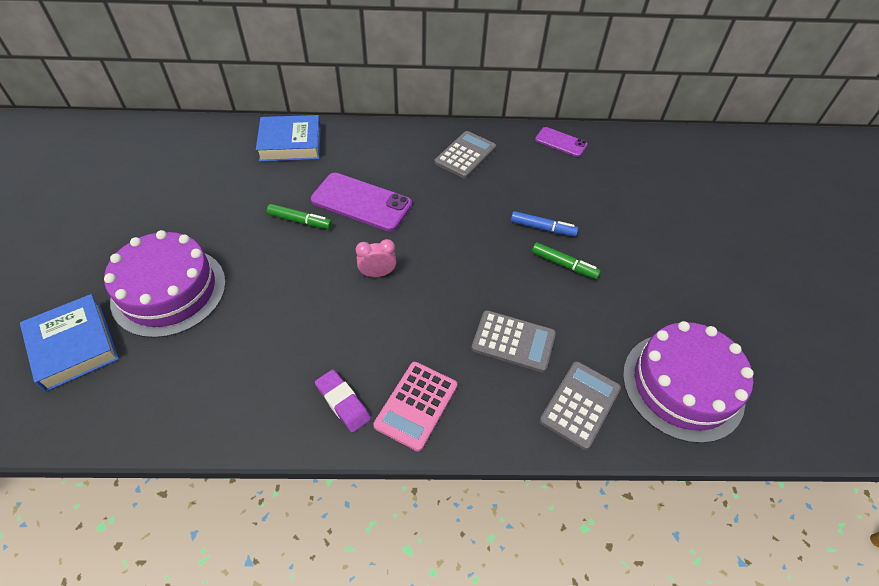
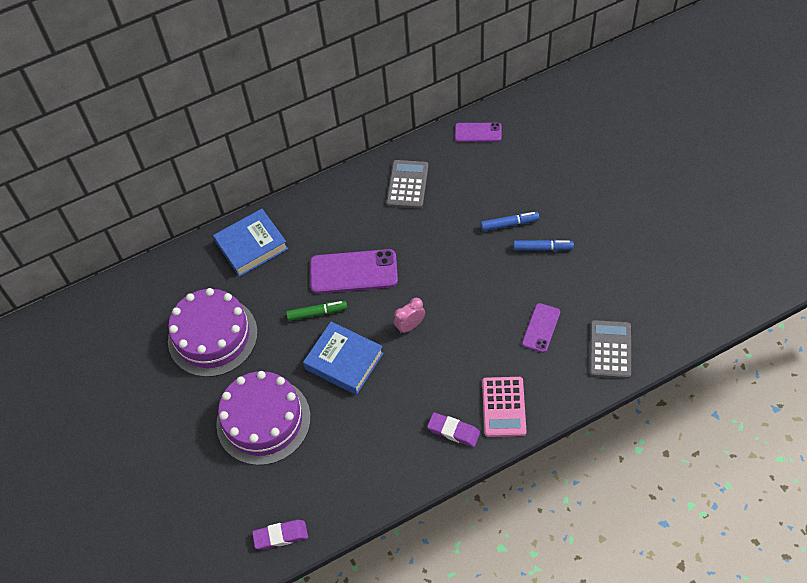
camera: 20 degrees left, 5 degrees up
(74, 346) = (230, 495): blue book -> blue book (344, 361)
(79, 416) = (280, 536): none -> purple eraser
(513, 341) = (541, 328): grey calculator -> purple phone
(564, 265) = (542, 248): green marker -> blue marker
(682, 385) = (669, 301): purple cake -> purple cake (212, 336)

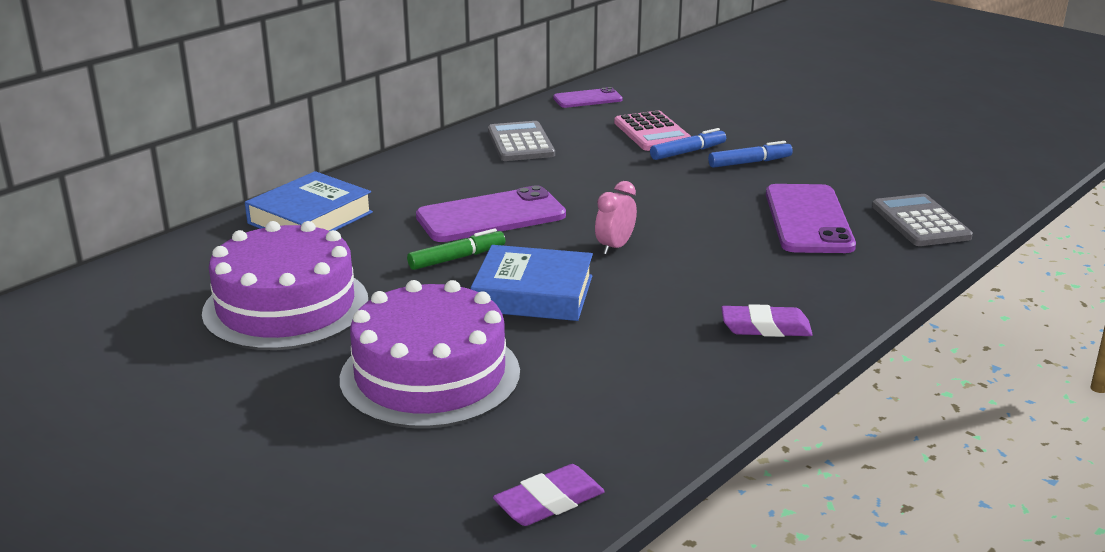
camera: 25 degrees left, 30 degrees down
(503, 407) = (821, 292): pink calculator -> pink calculator (652, 132)
(541, 328) = (808, 220): purple phone -> purple phone, size x1.74

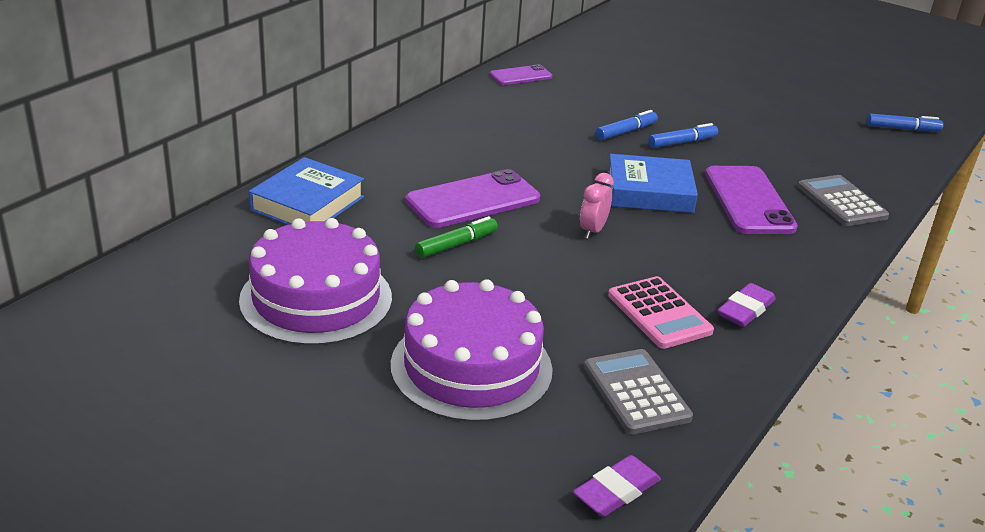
camera: 10 degrees left, 5 degrees up
(520, 143) = (475, 122): grey calculator -> grey calculator (636, 392)
(533, 293) = (536, 280): blue book -> blue book (649, 192)
(652, 132) = (589, 111): pink calculator -> pink calculator (659, 313)
(765, 328) = (745, 310): purple eraser -> purple eraser turned 45 degrees counterclockwise
(1022, 149) = (903, 129): none -> blue marker

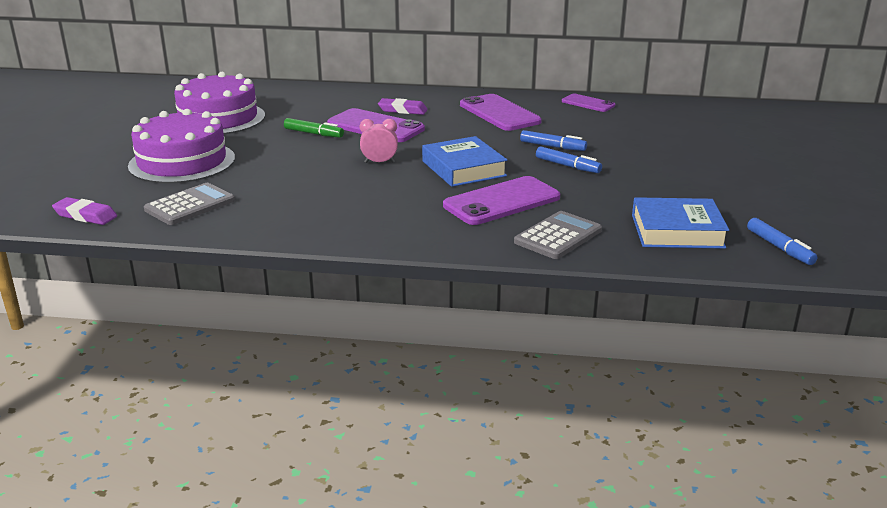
camera: 65 degrees right, 5 degrees down
(307, 203) = (317, 95): blue book -> blue book (677, 231)
(503, 123) = (499, 113): none -> purple phone
(659, 313) = (291, 197): pink calculator -> none
(745, 310) = (325, 222): purple eraser -> purple eraser (402, 110)

